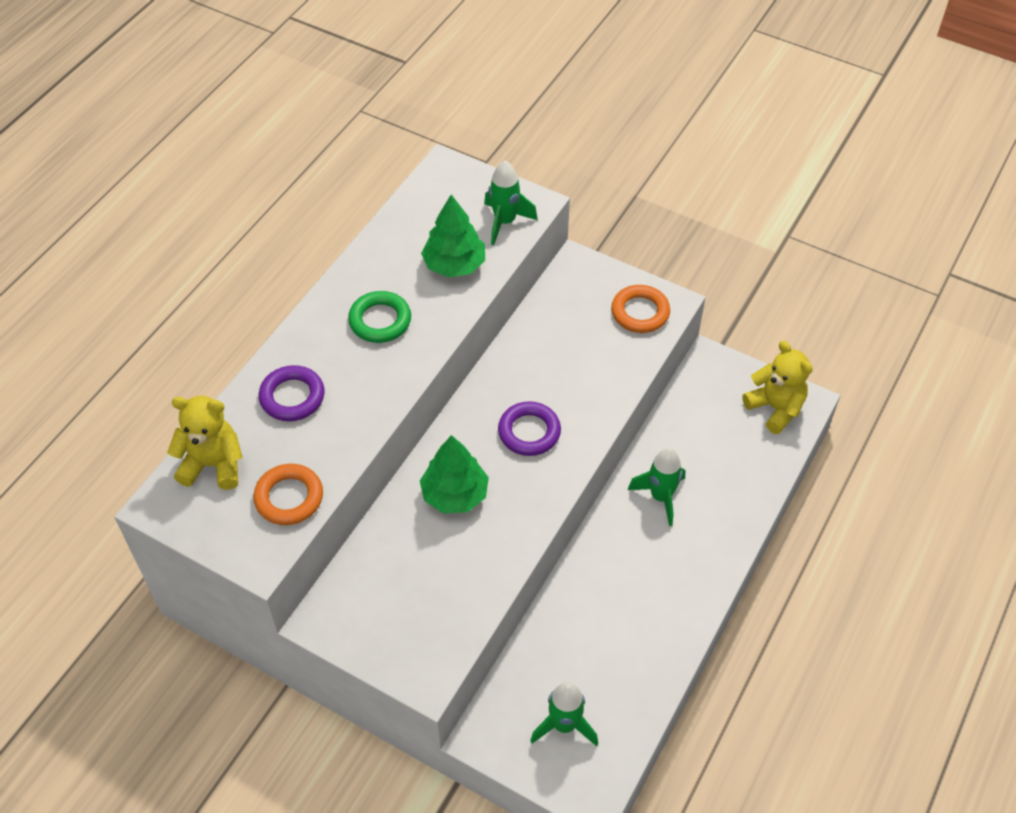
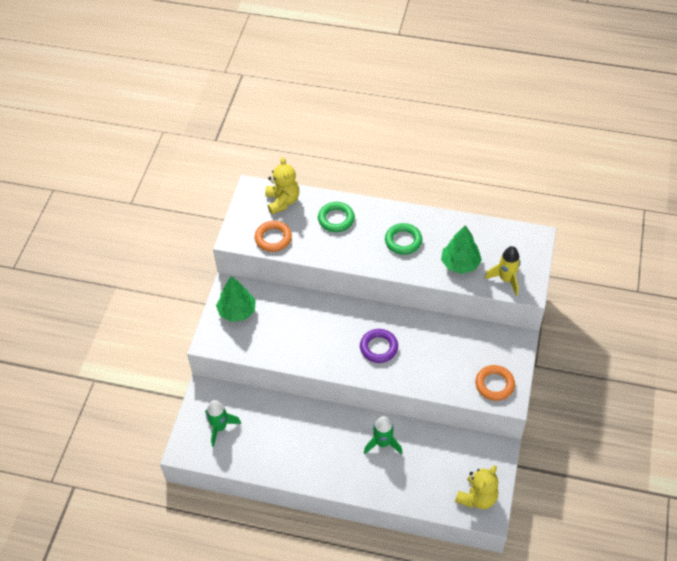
camera: 75 degrees right, 0 degrees up
(292, 397) = (336, 219): purple ring -> green ring
(455, 494) = (323, 323): green tree -> green tree (237, 311)
(505, 222) = (506, 279): green rocket -> yellow rocket

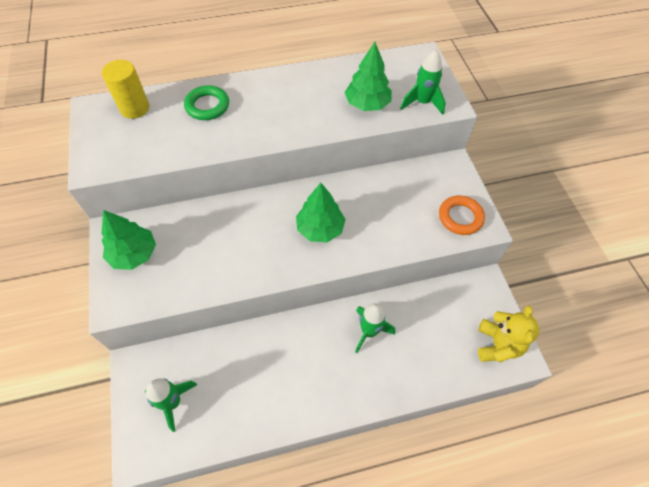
camera: 30 degrees left, 5 degrees up
(273, 238) = (142, 151): orange ring -> none
(282, 201) = (134, 108): yellow teddy bear -> yellow cylinder
(379, 347) = (320, 228): purple ring -> green tree
(403, 241) = (294, 103): green ring -> none
(506, 279) = (422, 103): yellow rocket -> green rocket

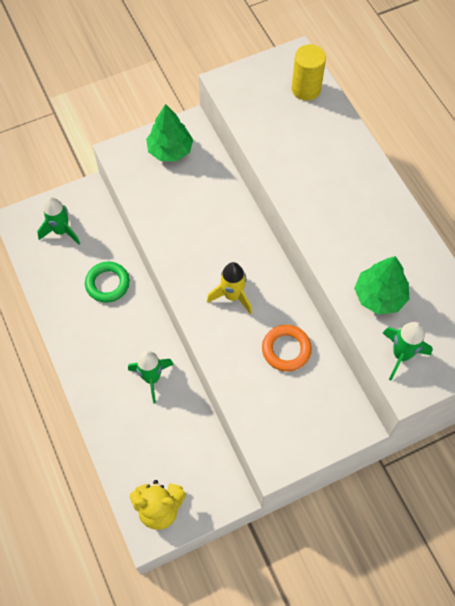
camera: 80 degrees right, 5 degrees up
(207, 106) = (328, 147): green ring -> green ring (107, 284)
(320, 228) = (232, 296): green tree -> yellow rocket
(460, 217) = (281, 435): orange ring -> orange ring (286, 349)

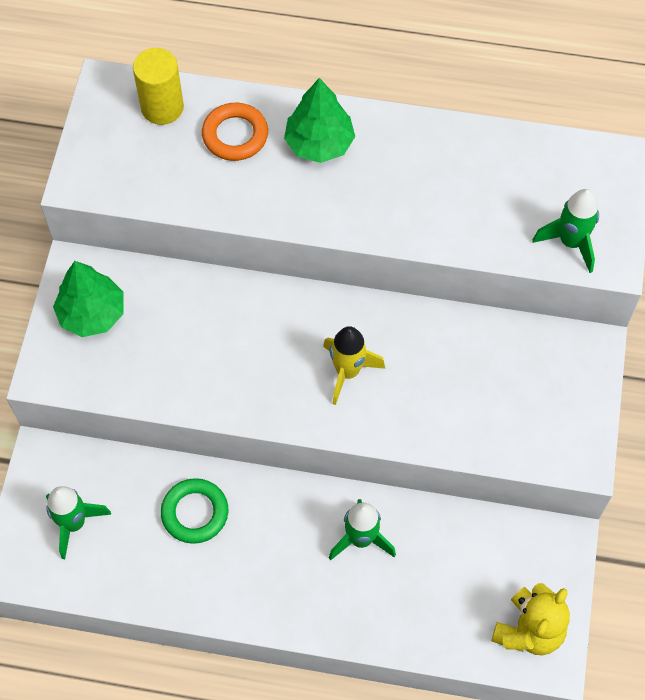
camera: 55 degrees left, 0 degrees up
(286, 349) = (456, 360): orange ring -> orange ring (235, 135)
(379, 296) = (487, 215): green tree -> green tree (319, 143)

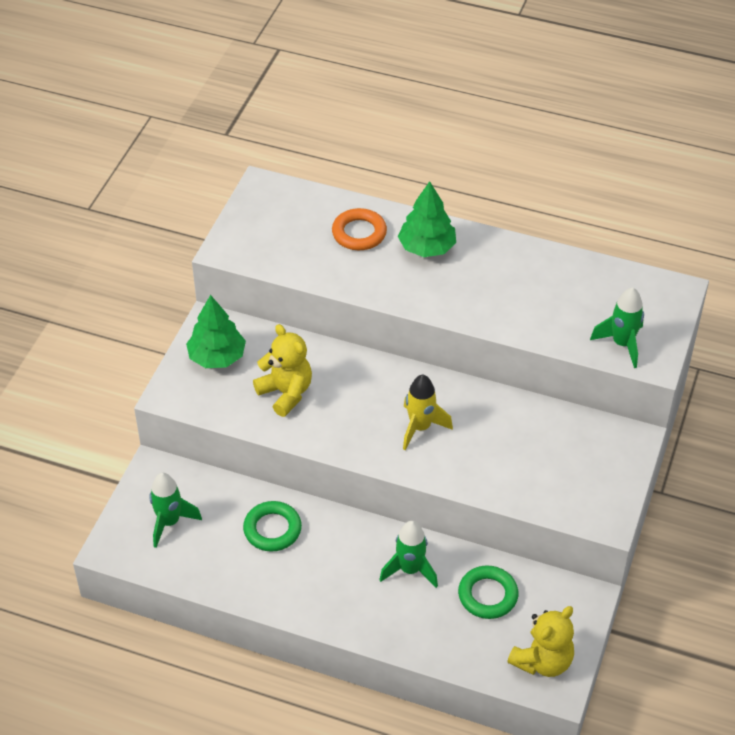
camera: 10 degrees right, 15 degrees down
(162, 107) = (304, 206): yellow cylinder -> none
(182, 350) = (286, 393): none -> yellow teddy bear
(453, 557) = (488, 595): none -> green ring

